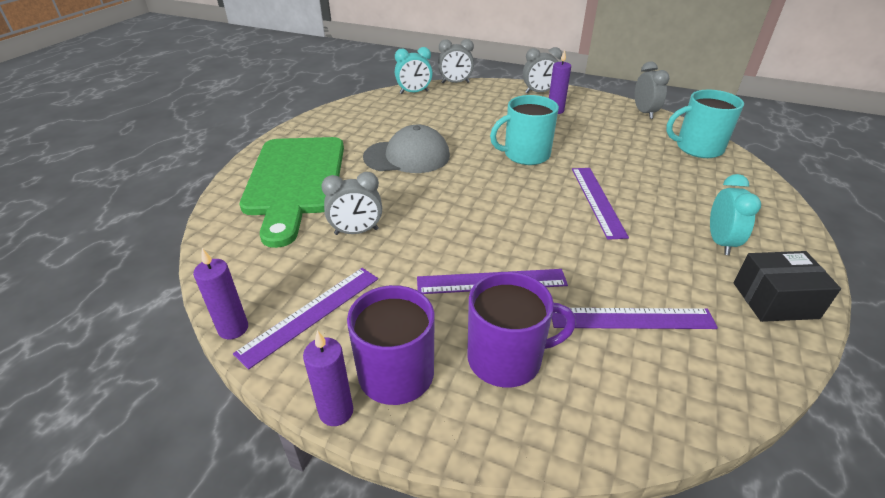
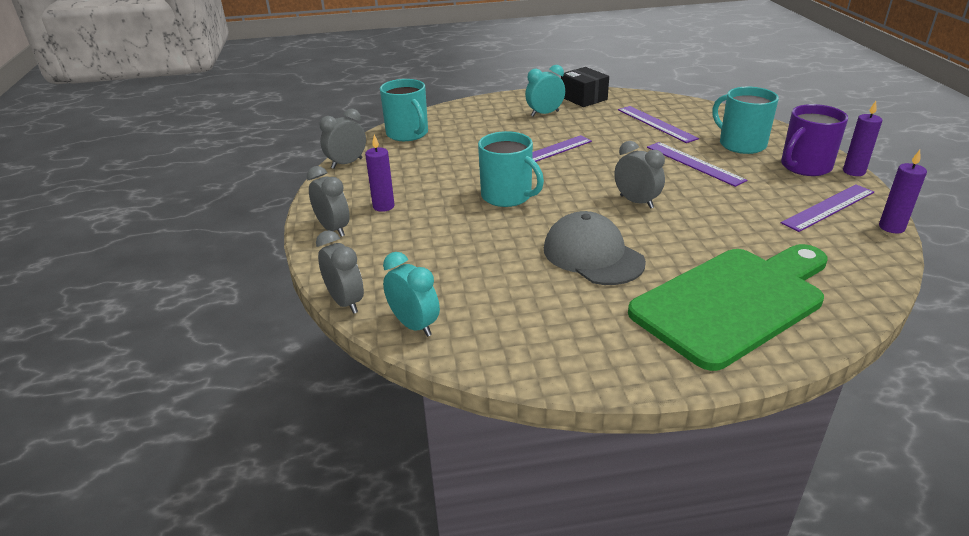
camera: 120 degrees left, 5 degrees down
(311, 314) = (828, 207): purple ruler -> purple ruler turned 45 degrees counterclockwise
(356, 232) = (736, 229): grey clock -> grey clock (636, 202)
(507, 358) = (741, 144): purple mug -> turquoise mug

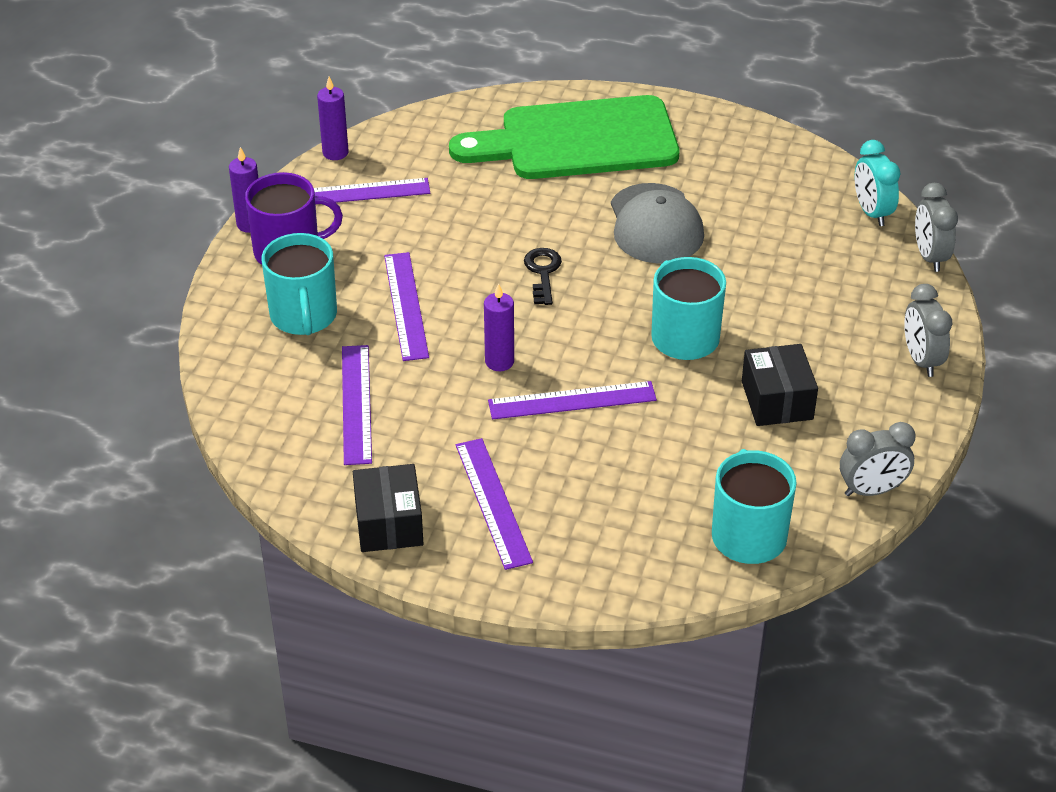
camera: 155 degrees left, 10 degrees up
(383, 206) = (847, 376): purple candle -> purple candle (499, 362)
(424, 183) = (777, 400): none -> black box
(544, 113) = (492, 502): turquoise clock -> purple ruler
(636, 202) = (543, 273): grey clock -> black key

